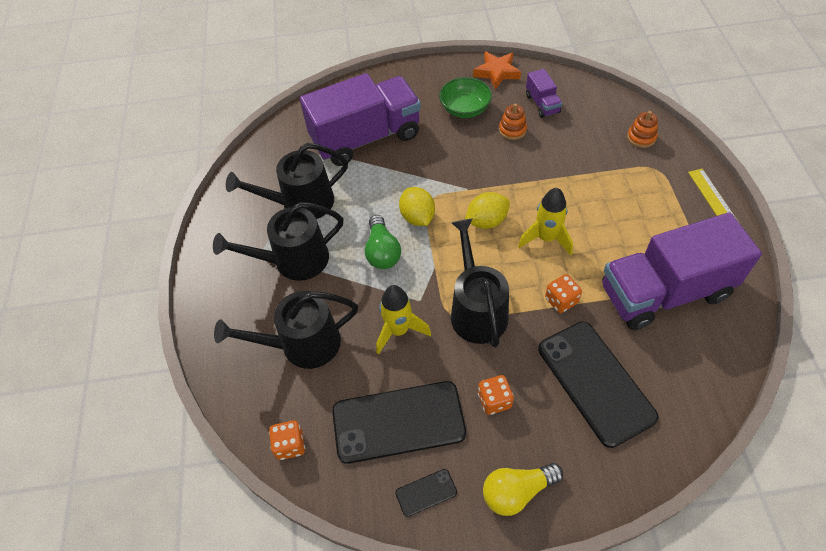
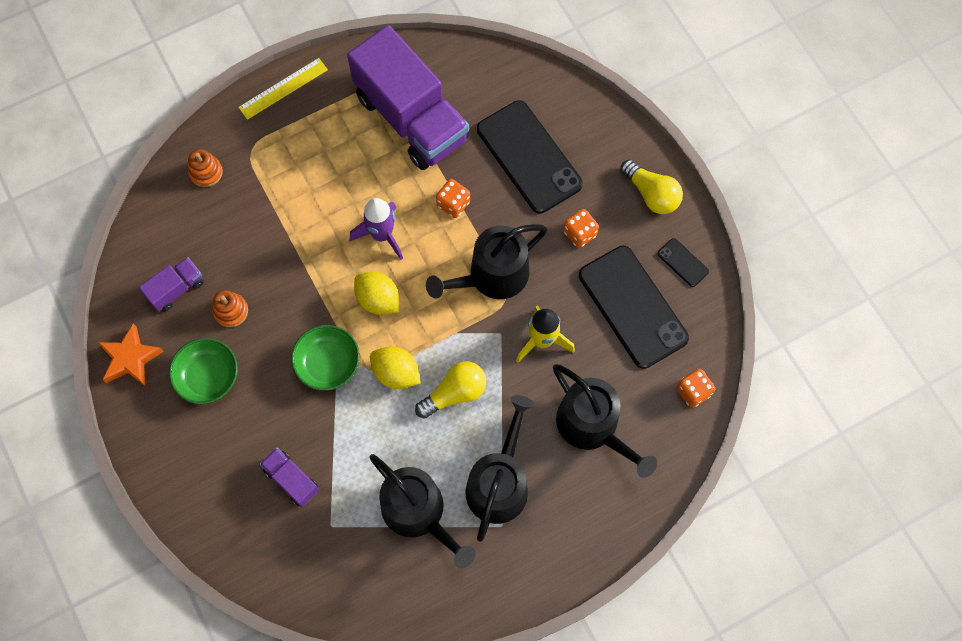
camera: 115 degrees left, 15 degrees up
(294, 260) = (499, 483): black watering can -> black watering can turned 120 degrees counterclockwise
(366, 138) = (292, 480): purple truck -> purple truck, size x0.43
(382, 252) = (455, 393): green light bulb -> yellow light bulb
(417, 217) = (396, 373): yellow lemon -> yellow lemon turned 75 degrees clockwise
(445, 177) = (328, 363): none -> green bowl
(546, 238) = (382, 235): yellow rocket -> purple rocket
(595, 382) = (529, 157): black phone -> black phone turned 75 degrees counterclockwise

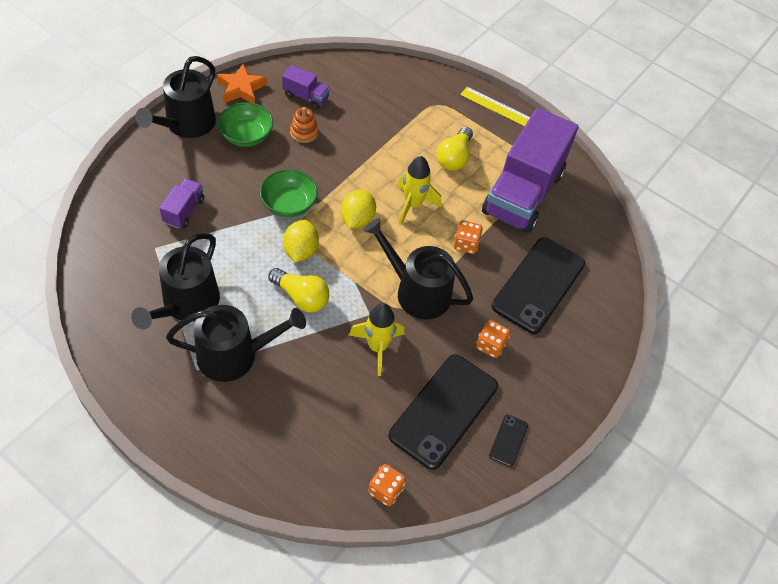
camera: 60 degrees right, 15 degrees down
(206, 172) = (405, 85): orange stacking toy -> none
(382, 235) = (413, 205): purple rocket -> yellow rocket
(592, 426) = (315, 413): black watering can -> black watering can (187, 124)
(651, 194) = (560, 392): yellow light bulb -> yellow light bulb (454, 157)

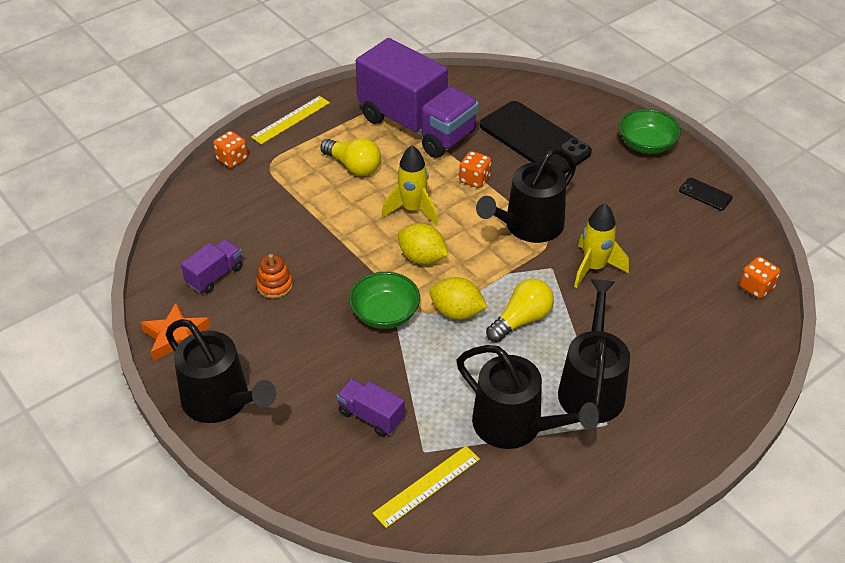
camera: 70 degrees left, 10 degrees down
(123, 254) = (427, 486): none -> yellow ruler
(246, 135) = (262, 341): green bowl -> green bowl (646, 145)
(443, 410) = (671, 232): black phone -> none
(490, 345) = (601, 186): orange dice -> orange dice (232, 159)

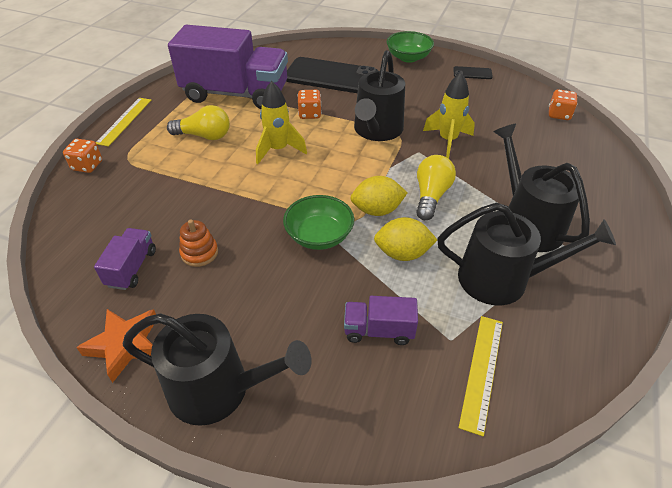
camera: 30 degrees left, 0 degrees up
(422, 258) = (314, 181): yellow lemon -> yellow lemon (402, 253)

